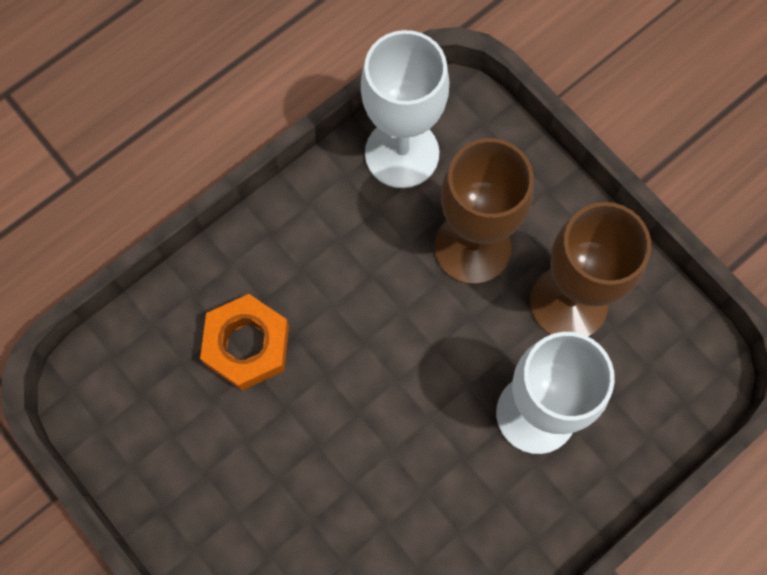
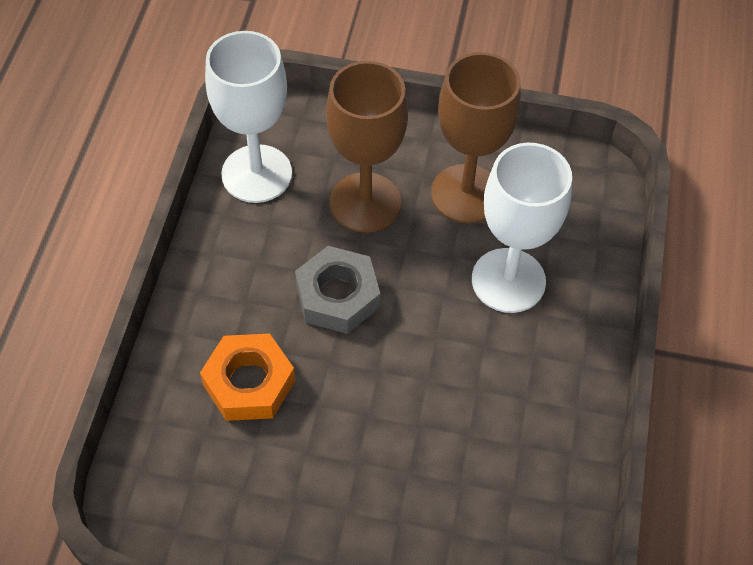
camera: 40 degrees left, 15 degrees down
(378, 320) = (337, 296): none -> grey nut

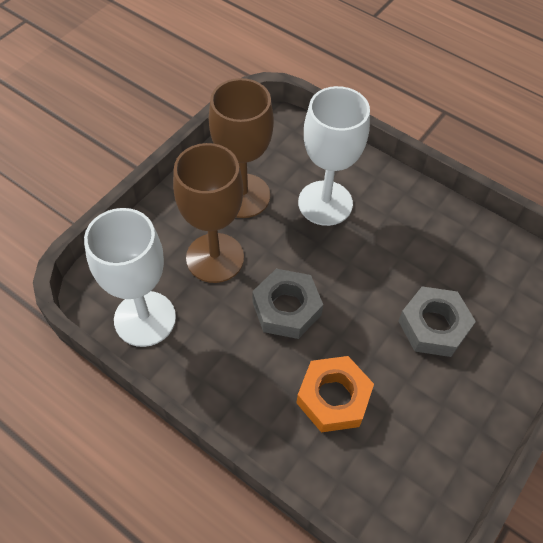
camera: 65 degrees left, 0 degrees up
(395, 458) = (433, 326): none -> grey nut

